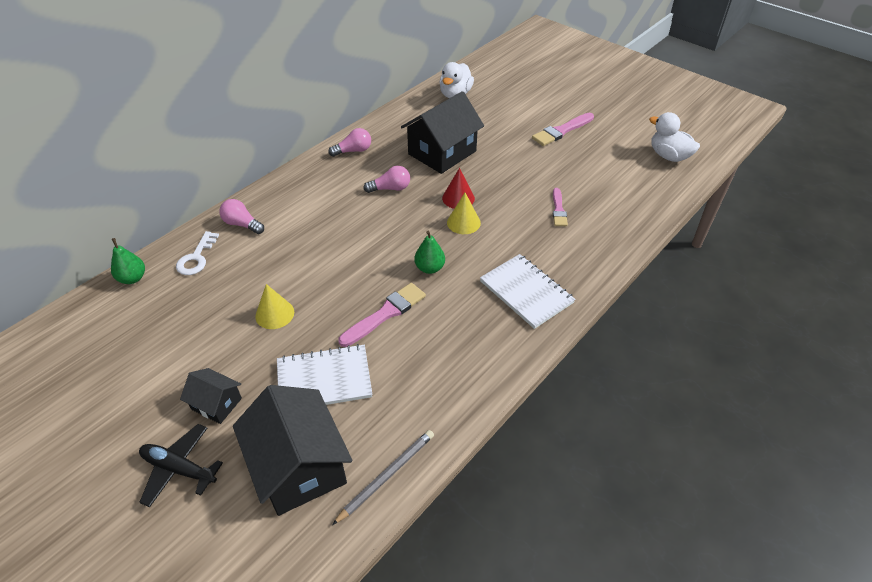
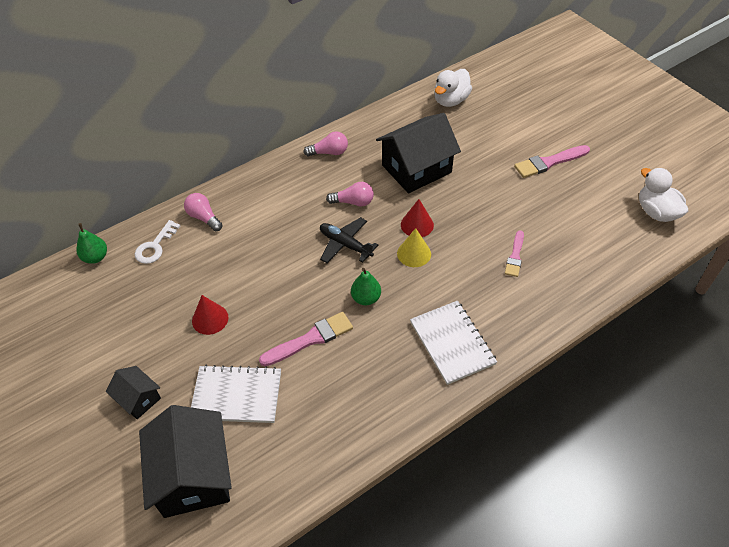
camera: 15 degrees right, 5 degrees up
(179, 468) = (93, 454): black plane -> black plane (345, 245)
(274, 314) = (210, 319): yellow cone -> red cone
(387, 476) = (266, 503): grey pencil -> none

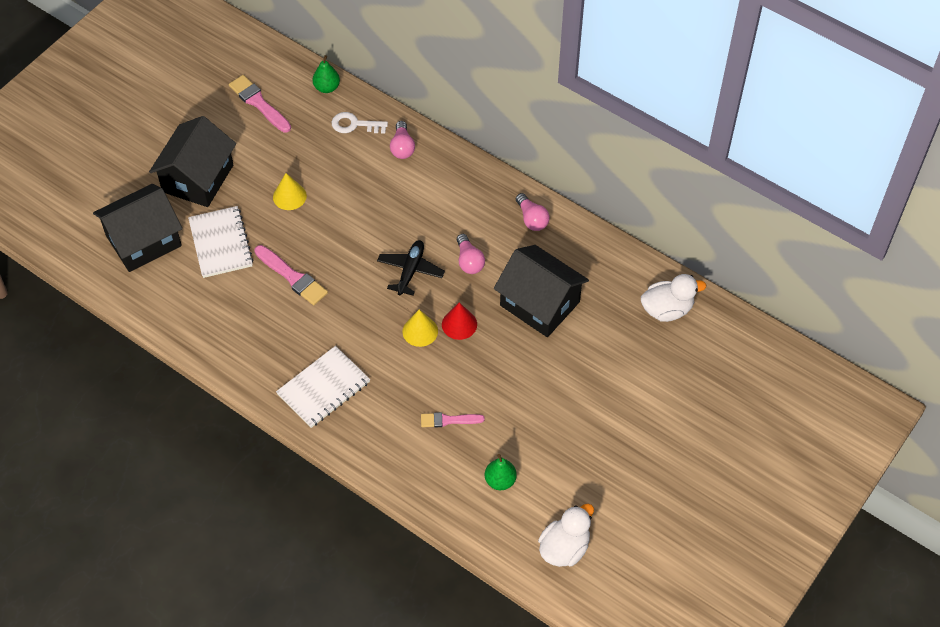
camera: 70 degrees right, 5 degrees up
(138, 399) = (198, 178): black house -> black house, size x1.98
(204, 217) = (402, 147): pink light bulb -> pink light bulb turned 150 degrees clockwise
(210, 319) = (289, 196): red cone -> yellow cone
(366, 298) = (351, 306): green pear -> green pear (500, 480)
(450, 100) = (667, 309): white duck -> white duck turned 150 degrees clockwise
(549, 162) = (602, 429): pink brush -> pink brush (258, 103)

